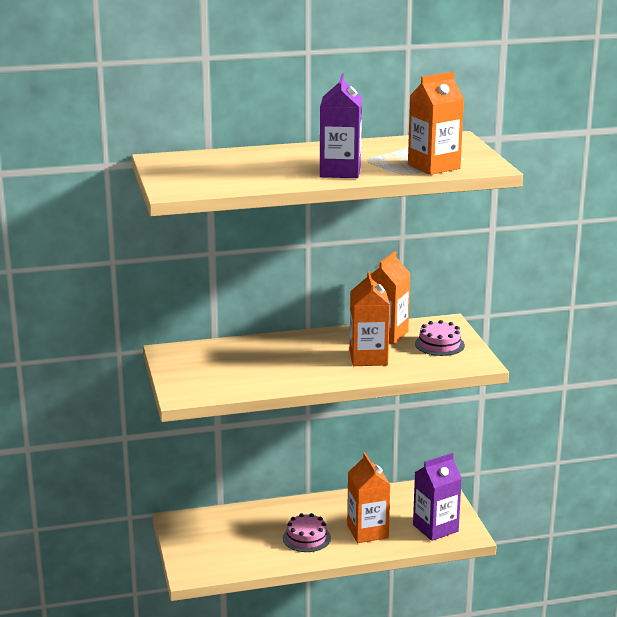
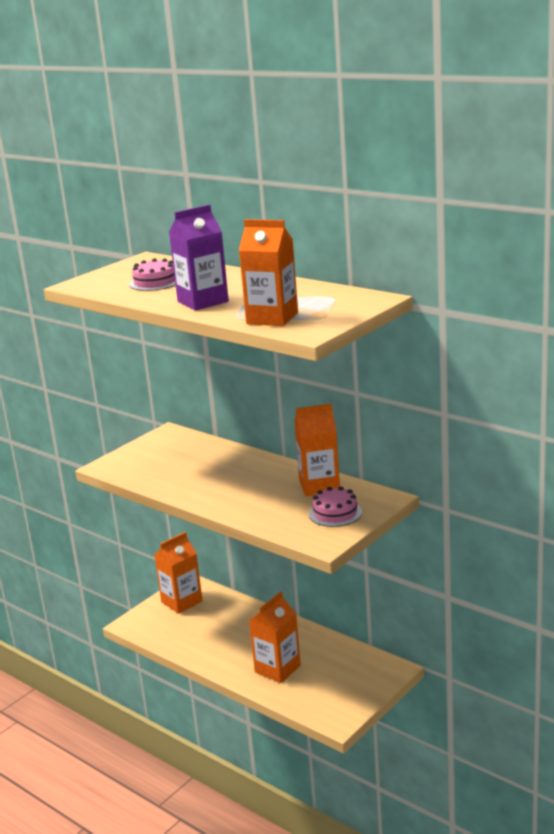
camera: 55 degrees right, 0 degrees up
(306, 538) = (233, 646): pink cake -> pink cake (155, 282)
(368, 358) = (263, 498): orange carton -> orange carton (181, 602)
(435, 528) = (325, 699): purple carton -> none

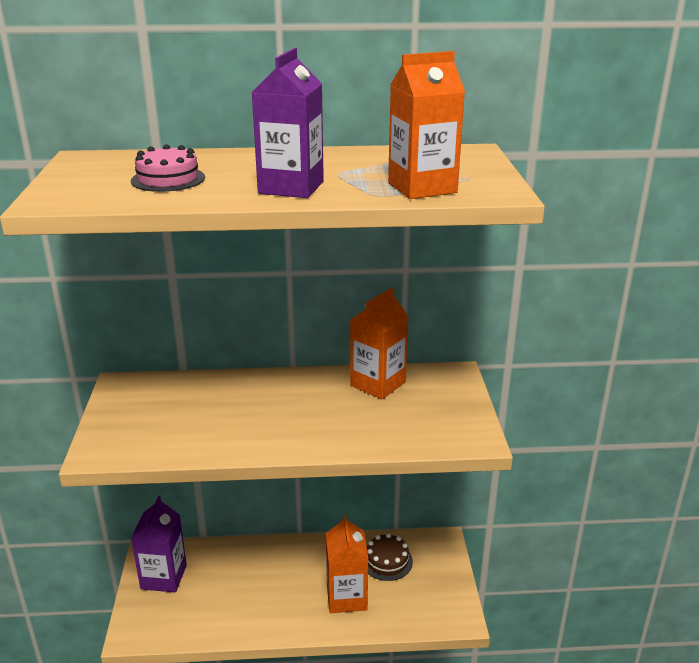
camera: 45 degrees left, 5 degrees up
(181, 602) = (163, 577): orange carton -> purple carton
(334, 661) = (387, 561): none -> brown cake
(335, 513) = (437, 405): pink cake -> none

